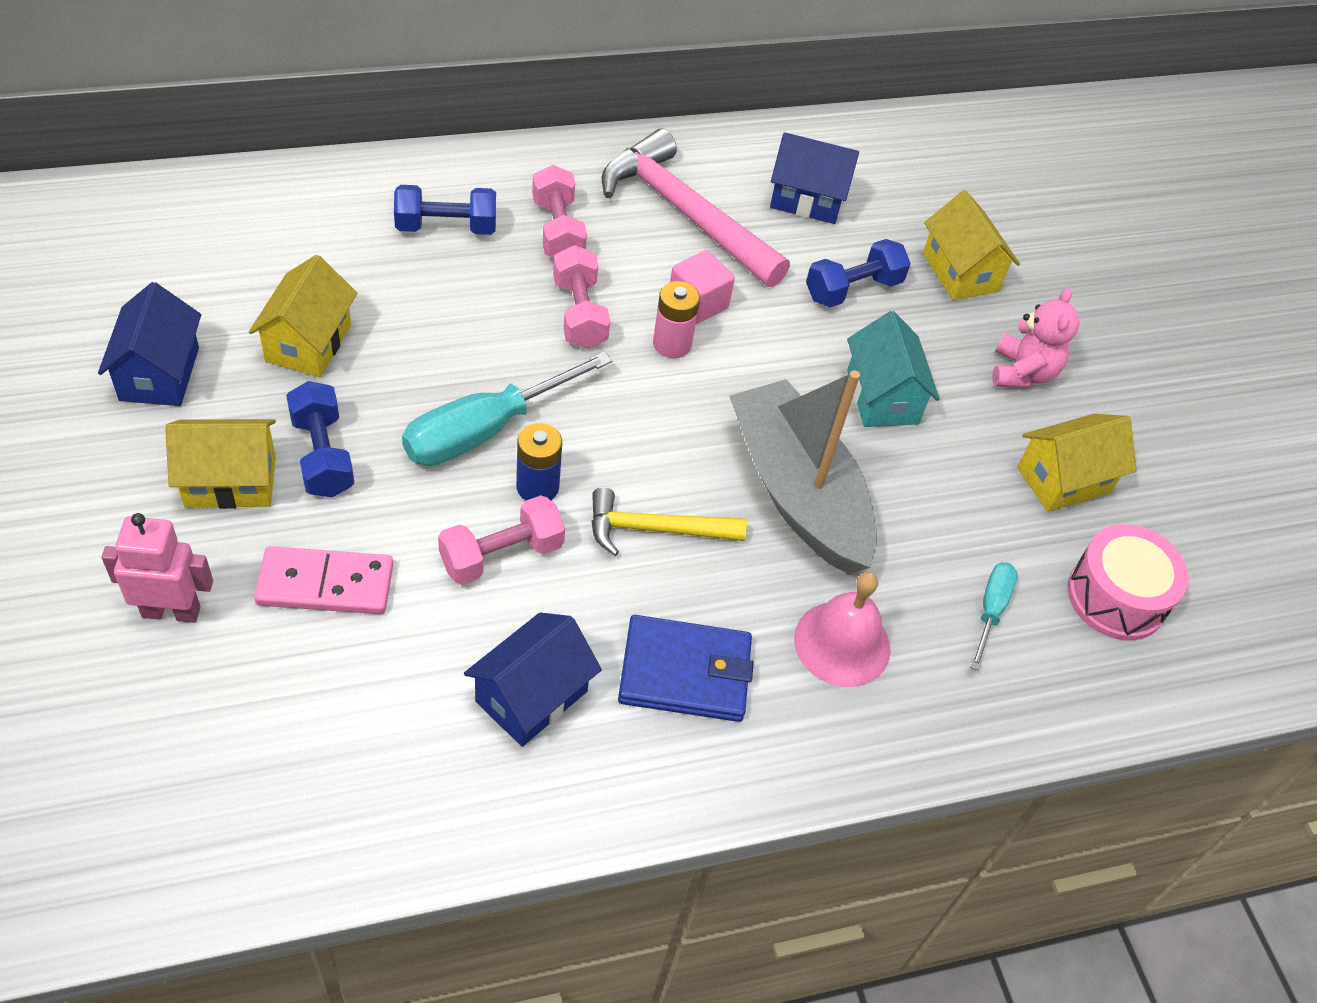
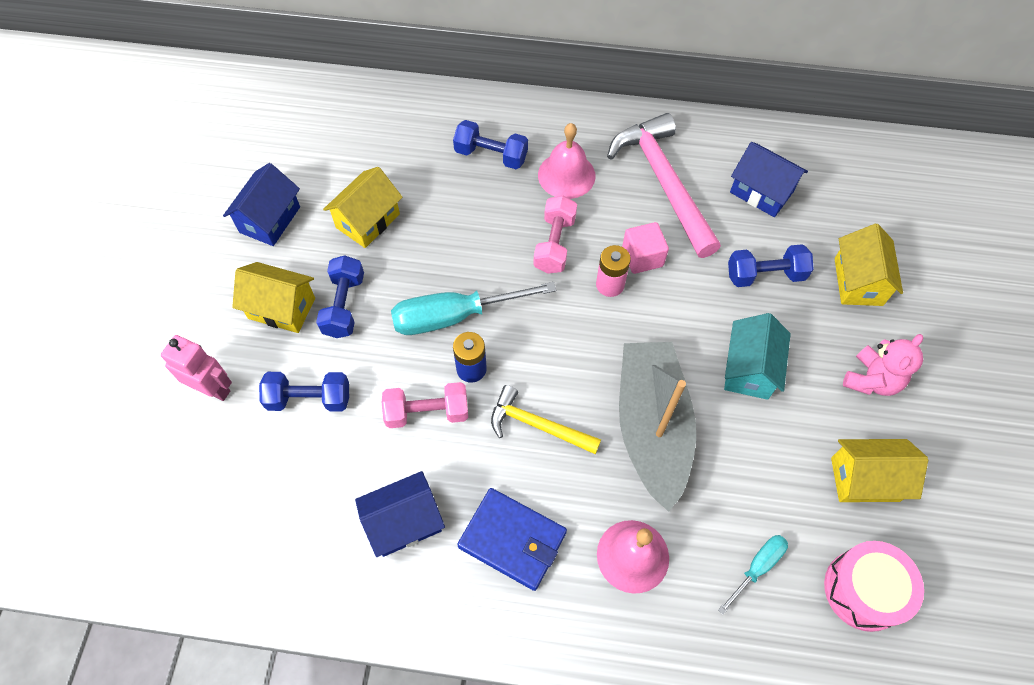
camera: 30 degrees right, 10 degrees up
(325, 584) = (309, 399): pink domino -> blue dumbbell
(558, 230) = (566, 175): pink dumbbell -> pink bell

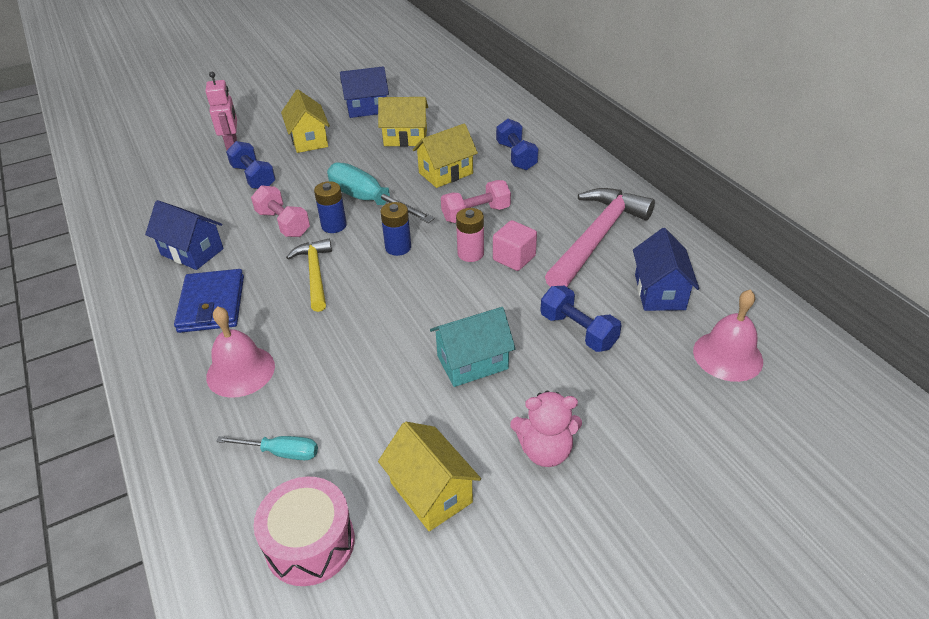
camera: 55 degrees right, 20 degrees down
(344, 305) = (333, 158): blue dumbbell -> none
(553, 335) = (398, 247): none -> blue battery
(566, 175) = (542, 192): pink bell -> pink bell (727, 355)
(652, 427) = (364, 331): grey boat -> none
(858, 281) = (643, 394): yellow house -> yellow house (445, 173)

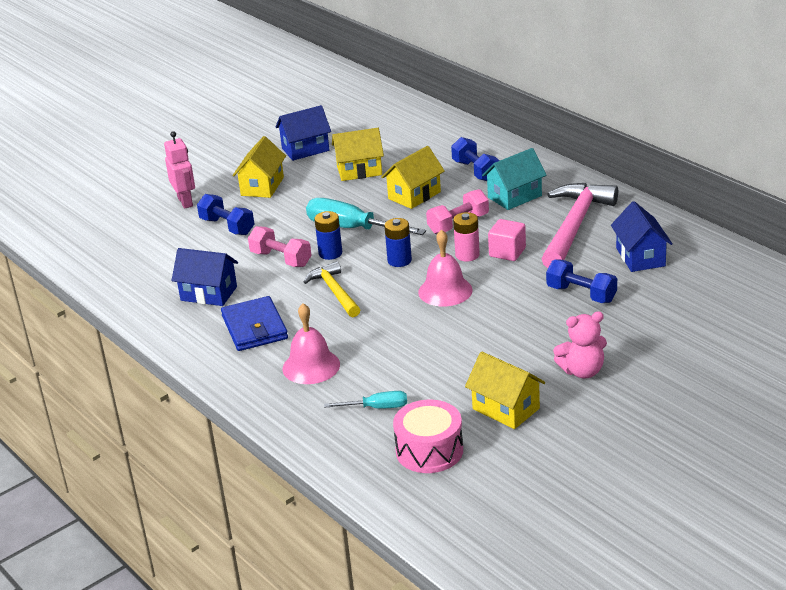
camera: 10 degrees left, 10 degrees down
(309, 140) = (262, 186): yellow house -> yellow house turned 45 degrees clockwise
(472, 362) = (503, 329): turquoise house -> turquoise house (514, 197)
(727, 355) = (706, 291): pink bell -> pink bell (445, 291)

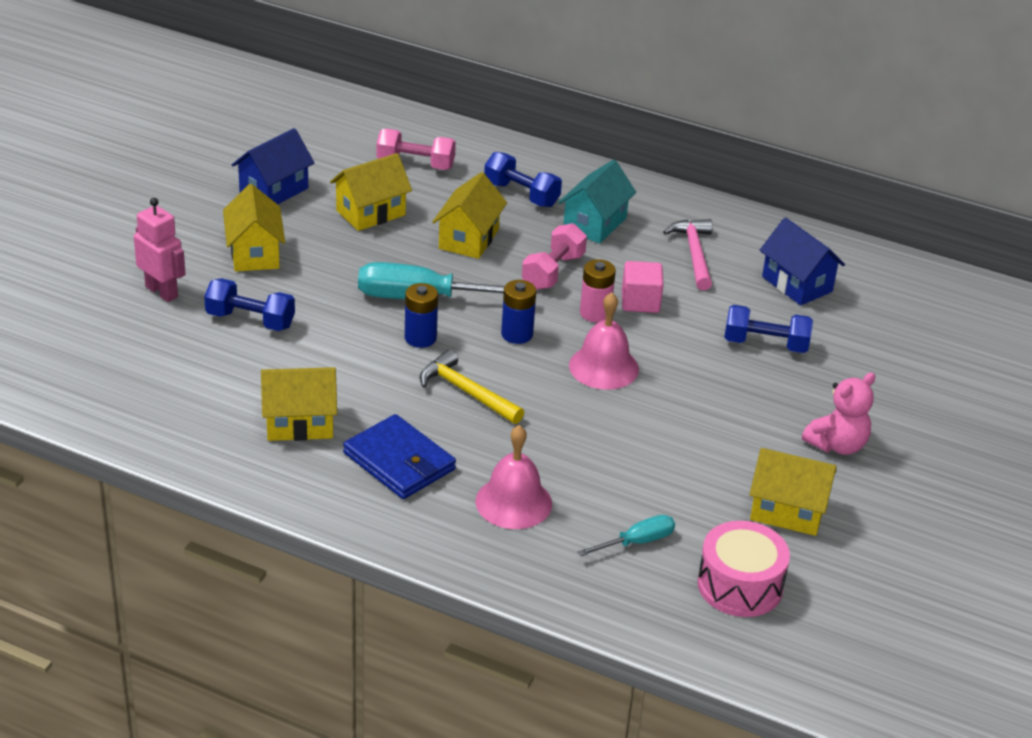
camera: 30 degrees left, 5 degrees up
(209, 293) = (299, 423): blue house -> yellow house
(281, 259) = (361, 356): pink dumbbell -> pink dumbbell (415, 164)
(575, 226) = (694, 254): pink hammer -> pink hammer, size x0.59

